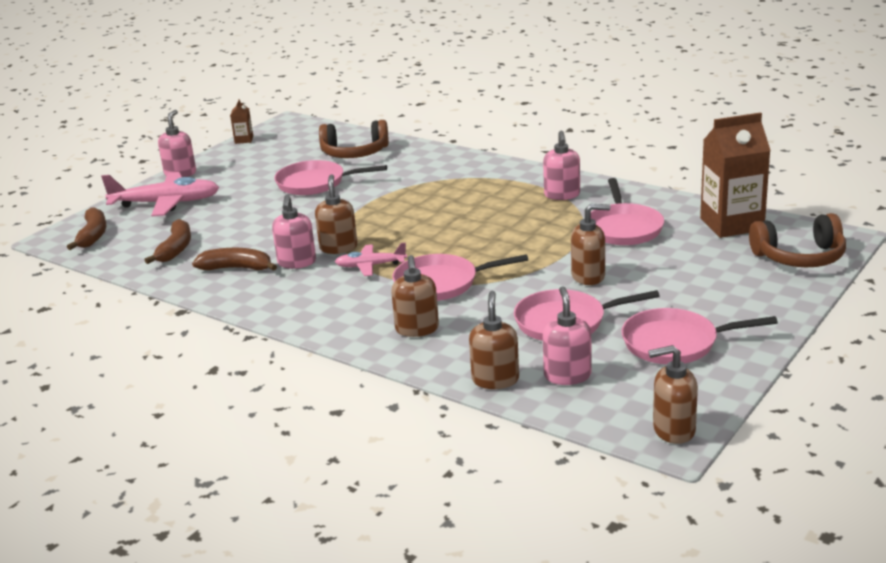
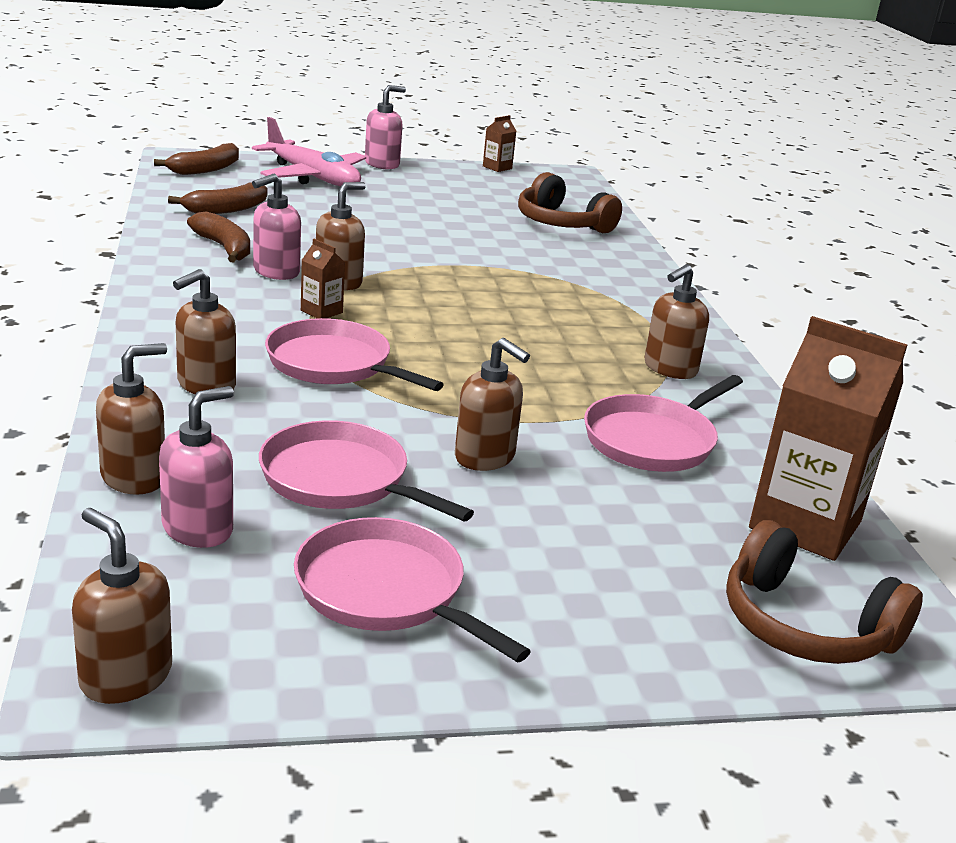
camera: 40 degrees right, 0 degrees up
(314, 183) = (462, 226): pink pan -> none
(371, 266) = (321, 311): pink plane -> brown carton
(562, 195) = (670, 369): pink soap dispenser -> brown soap dispenser

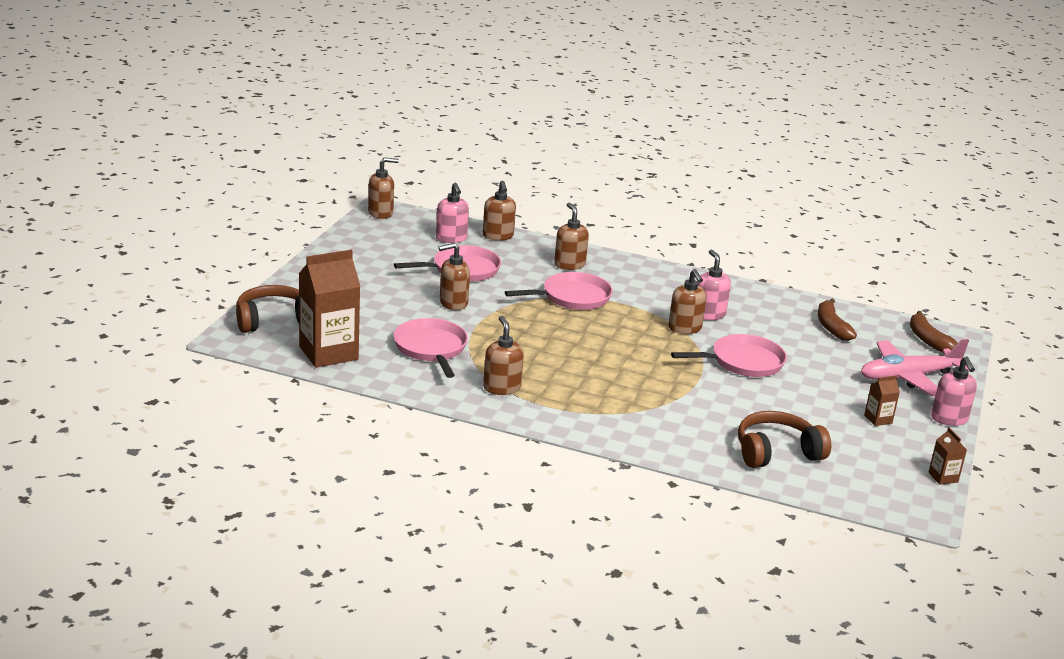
camera: 120 degrees right, 0 degrees up
(224, 248) = (755, 309): brown banana -> none
(321, 311) = (642, 312): brown carton -> brown carton (878, 419)
(385, 591) = (381, 257): pink pan -> pink pan (743, 362)

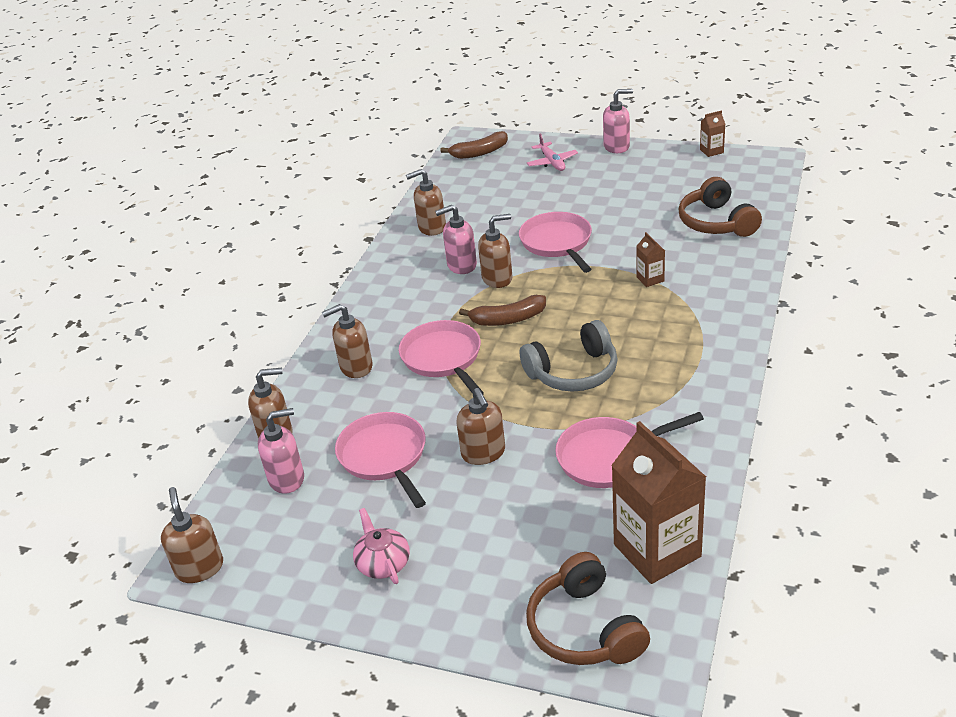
camera: 85 degrees left, 10 degrees up
(360, 264) = (383, 563): none -> pink teapot
(501, 388) = (678, 391): brown soap dispenser -> brown soap dispenser (431, 228)
(540, 347) = (573, 372): none -> grey headphones
(831, 327) = (468, 198): brown banana -> brown banana (508, 319)
(878, 419) = (634, 176): brown carton -> brown carton (650, 279)
(909, 377) = (552, 162): pink plane -> pink plane, size x0.56

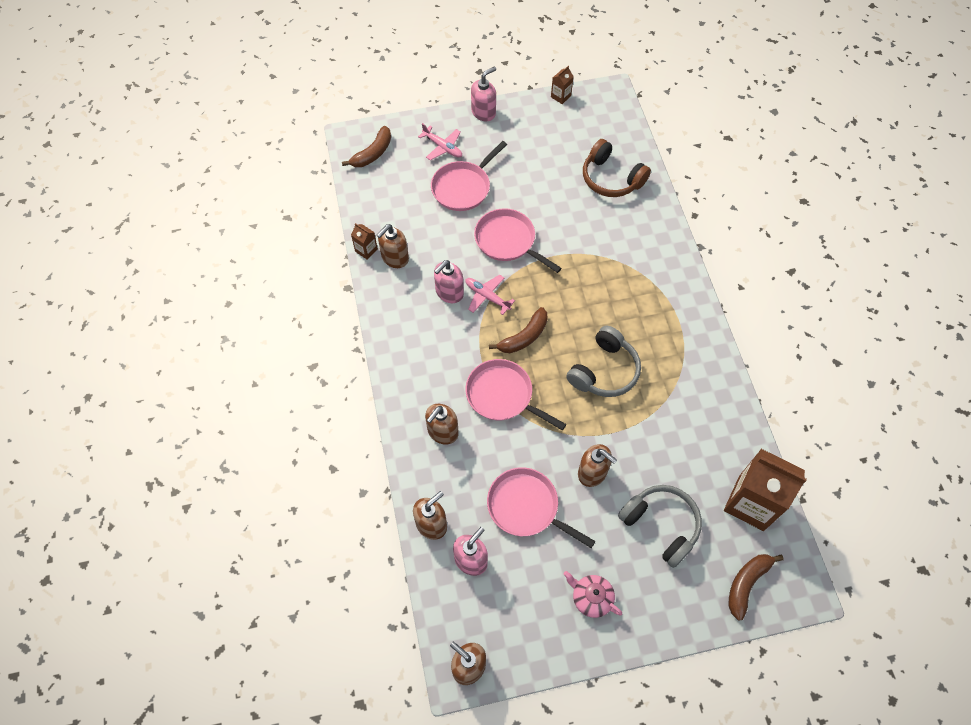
camera: 35 degrees left, 25 degrees up
(497, 278) = (487, 297): brown soap dispenser -> pink plane
(523, 529) = (661, 525): none -> grey headphones
(585, 628) = (746, 583): brown headphones -> brown banana
(609, 457) = (676, 439): pink pan -> pink pan (463, 187)
(650, 279) = (600, 256): brown carton -> brown carton (366, 250)

